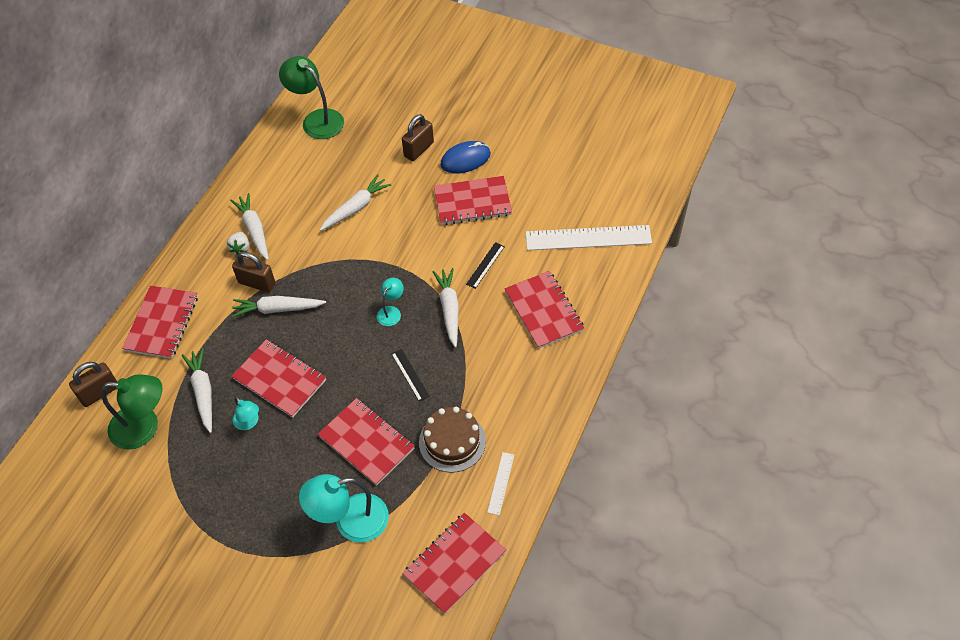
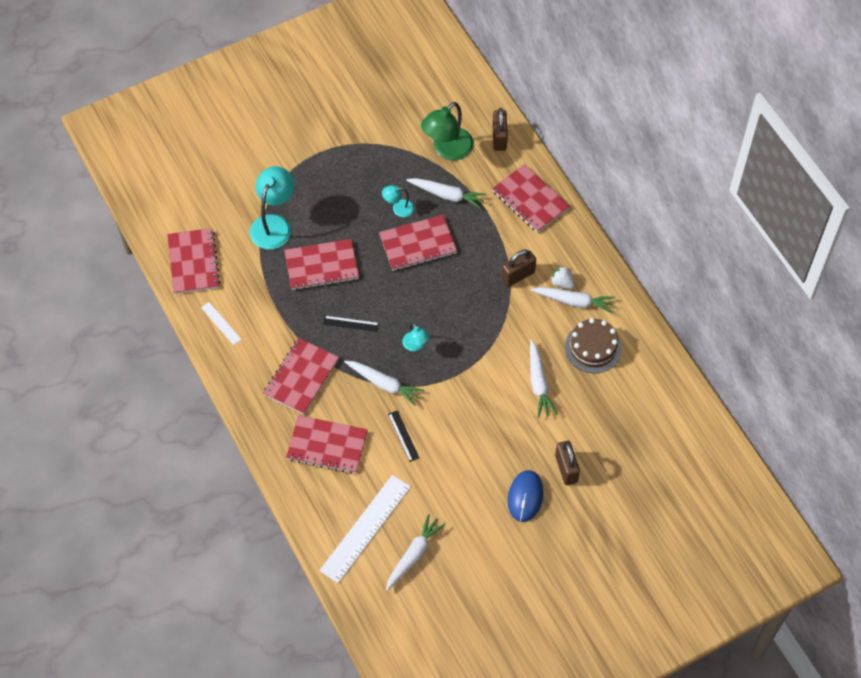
camera: 125 degrees right, 5 degrees up
(277, 309) = (481, 276): white carrot -> white carrot (413, 555)
(316, 119) = (666, 413): green lamp -> none
(452, 441) = (276, 315): brown cake -> brown cake (593, 348)
(472, 202) = (474, 470): red notebook -> red notebook (301, 377)

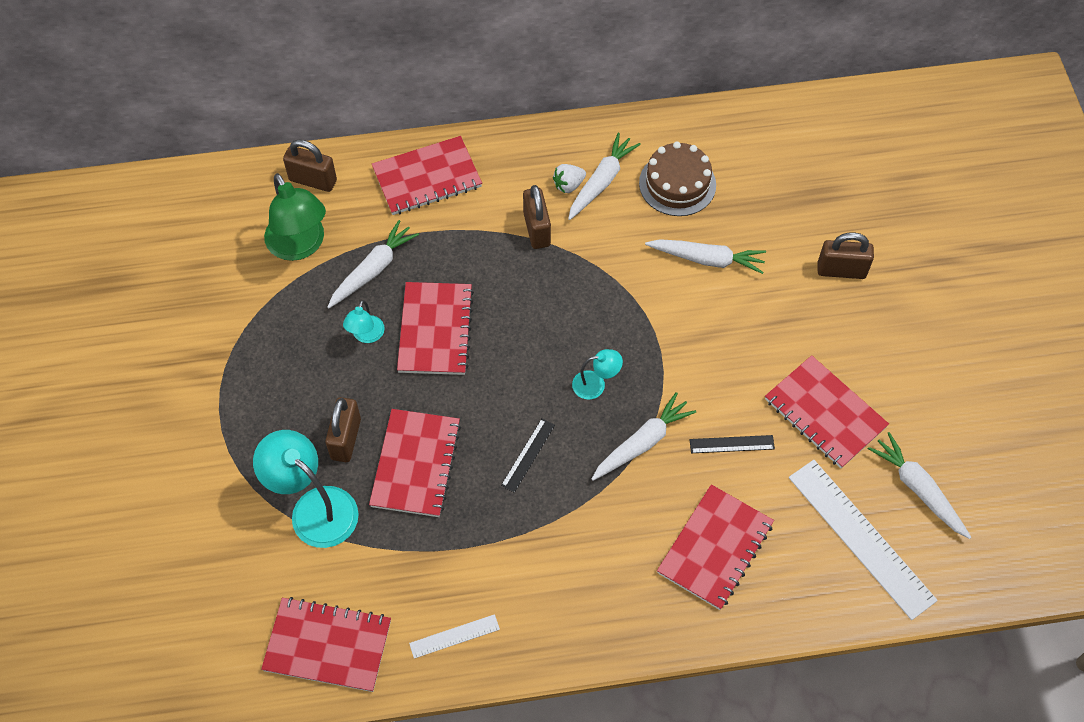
camera: 70 degrees left, 0 degrees up
(301, 377) = (591, 549): red notebook -> red notebook (825, 413)
(324, 224) = (346, 439): none -> brown padlock
(525, 497) = (868, 329): blue mouse -> none

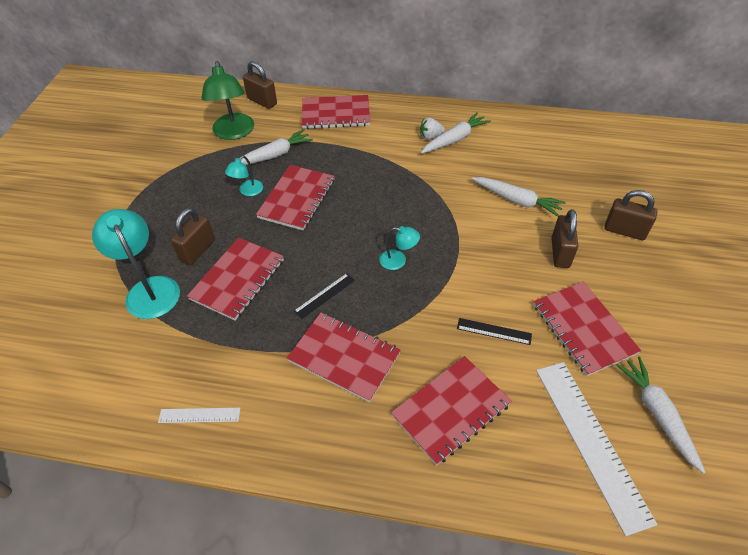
camera: 20 degrees right, 10 degrees down
(327, 646) = (99, 391): red notebook -> red notebook (344, 357)
(536, 229) = (396, 156): brown padlock -> brown padlock (560, 253)
(642, 443) = (419, 310): white carrot -> none
(677, 184) = (510, 151): brown cake -> none

